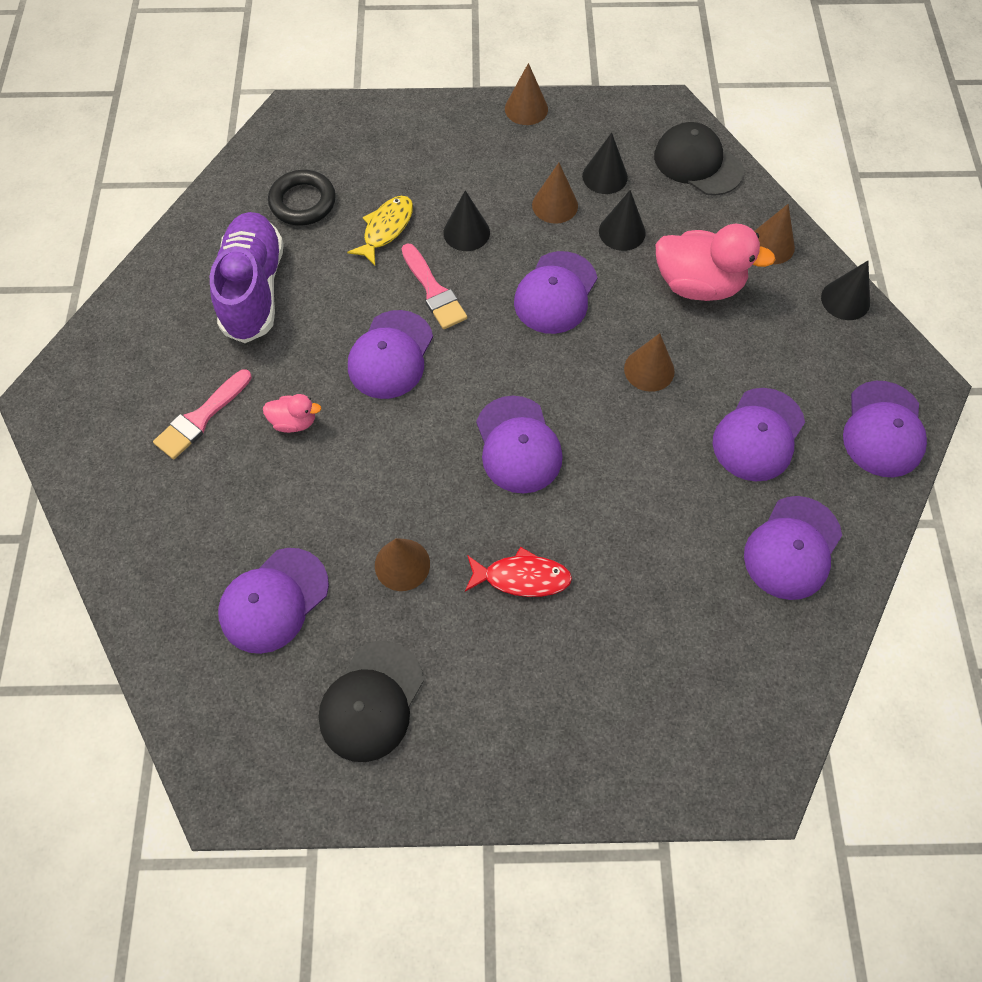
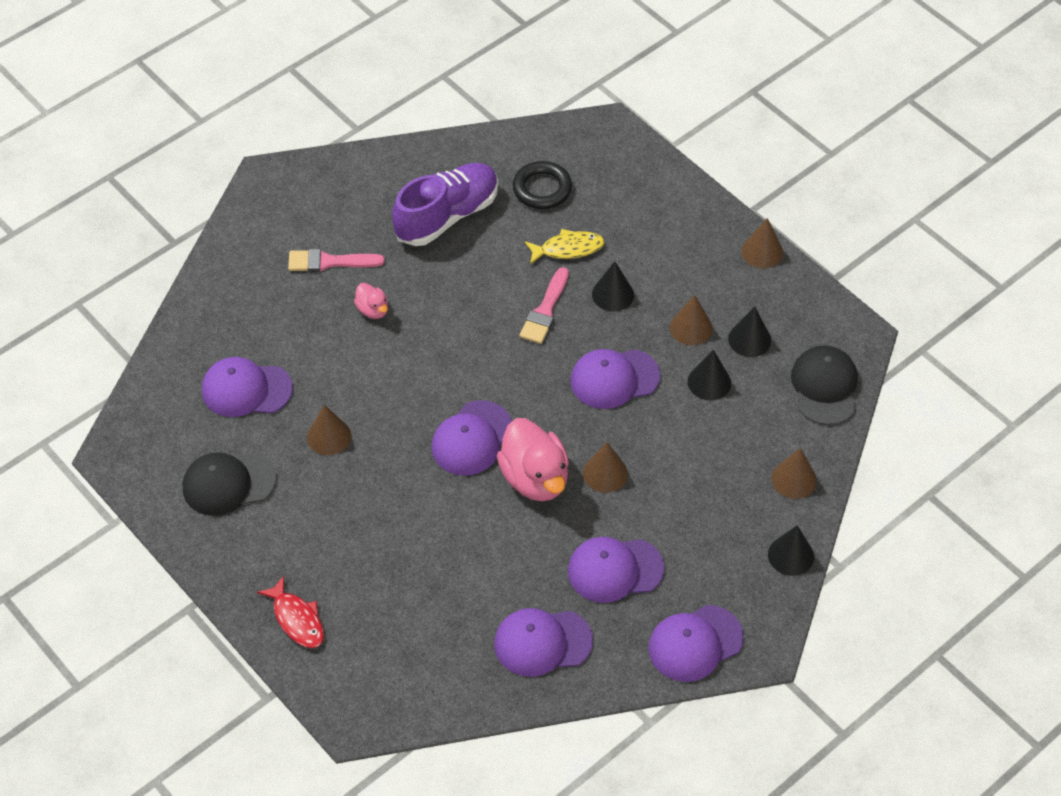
camera: 50 degrees right, 10 degrees down
(391, 355) = (471, 323): purple cap -> none
(522, 577) = (378, 505): red fish -> red fish (297, 619)
(698, 285) = (709, 457): pink duck -> pink duck (535, 478)

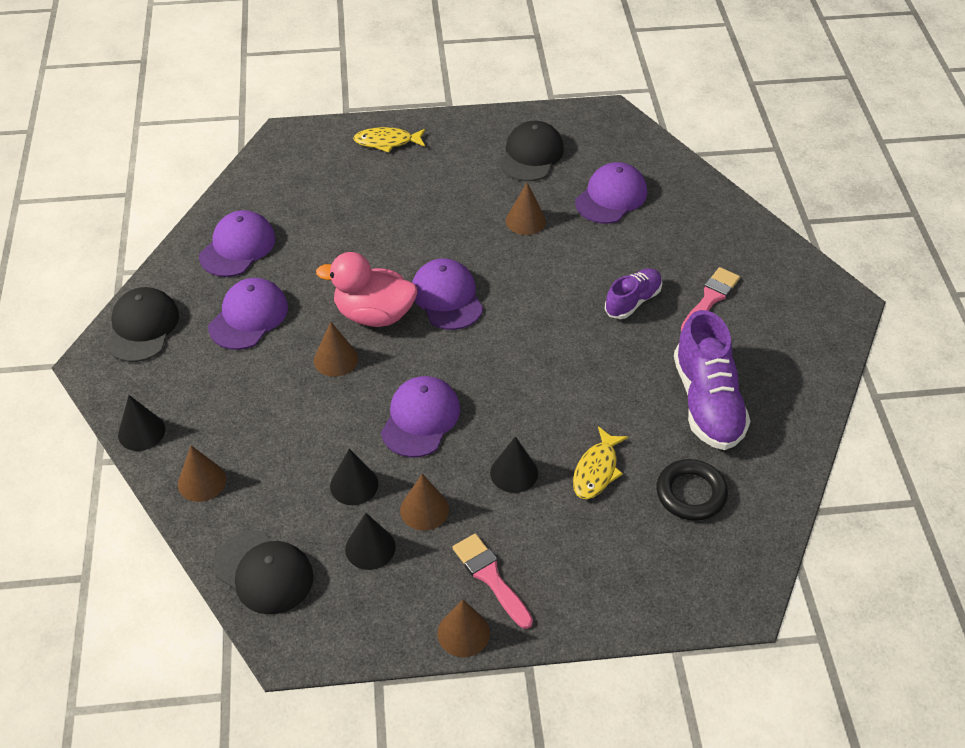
camera: 125 degrees right, 5 degrees down
(297, 619) = (387, 142): red fish -> yellow fish
(373, 310) = (633, 301): pink duck -> purple shoe
(545, 310) = (537, 413): pink brush -> pink brush (491, 577)
(695, 643) = (142, 327): purple cap -> black cap

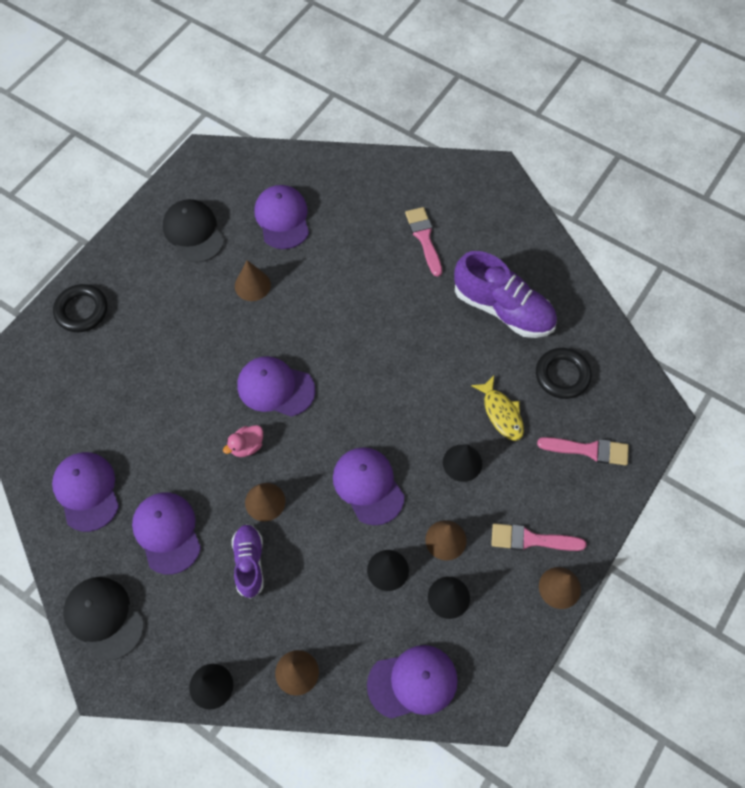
camera: 50 degrees left, 15 degrees up
(264, 572) = (413, 682): black cap -> purple cap
(374, 315) = (247, 446): pink duck -> pink duck, size x0.49
(387, 142) = (82, 310): yellow fish -> black ring
(633, 301) = (385, 281): purple shoe -> purple shoe (249, 563)
(634, 566) = (588, 450): none -> pink brush

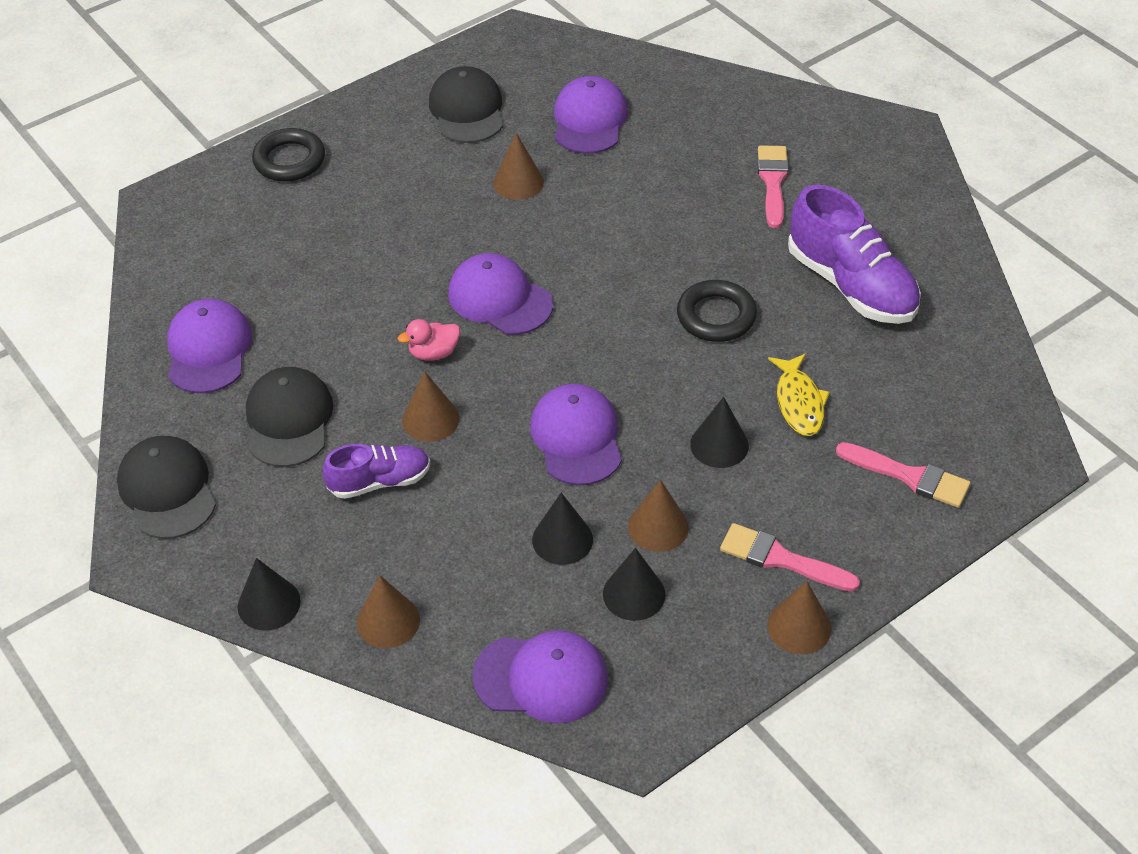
camera: 20 degrees right, 15 degrees down
(167, 532) = (289, 420): purple cap -> black cap
(249, 563) = (380, 481): purple shoe -> purple shoe turned 60 degrees clockwise
(562, 375) = (906, 380): black ring -> black ring (716, 316)

